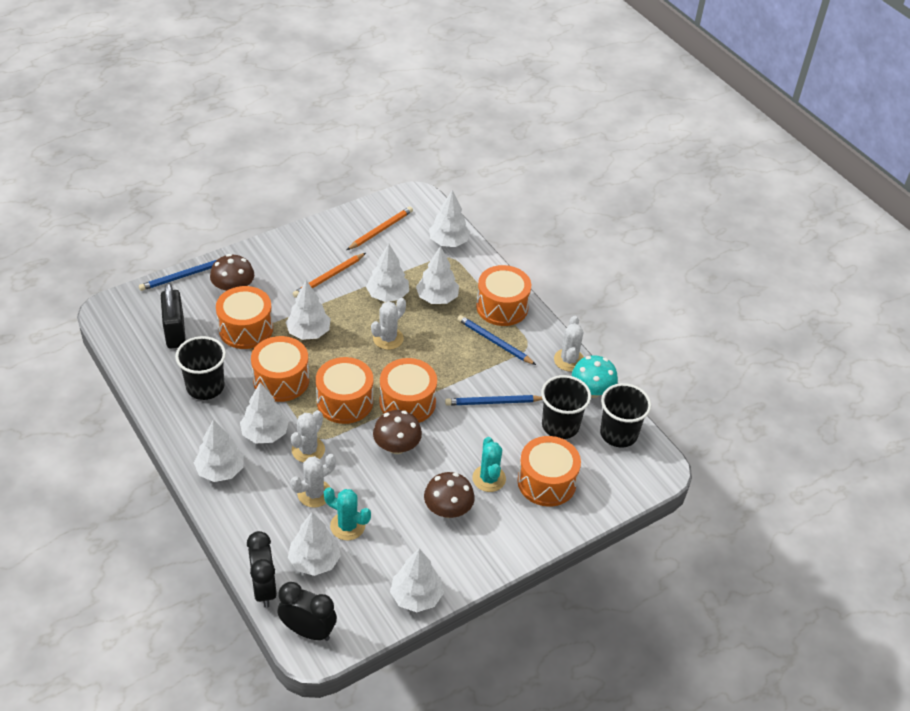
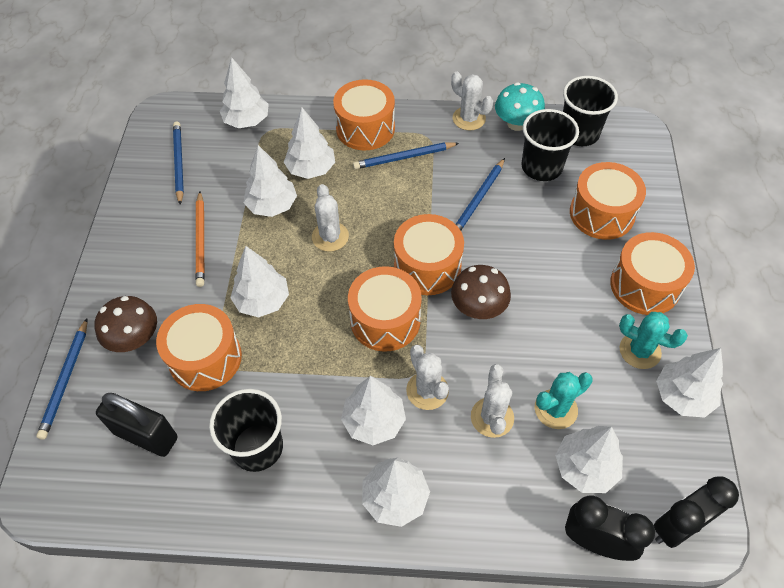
camera: 50 degrees left, 10 degrees up
(281, 380) = (309, 363): orange drum -> orange drum (645, 285)
(380, 230) = (178, 163): orange pencil -> blue pencil
(448, 509) = (587, 308): brown mushroom -> none
(489, 478) = (569, 254): turquoise cactus -> turquoise cactus (640, 351)

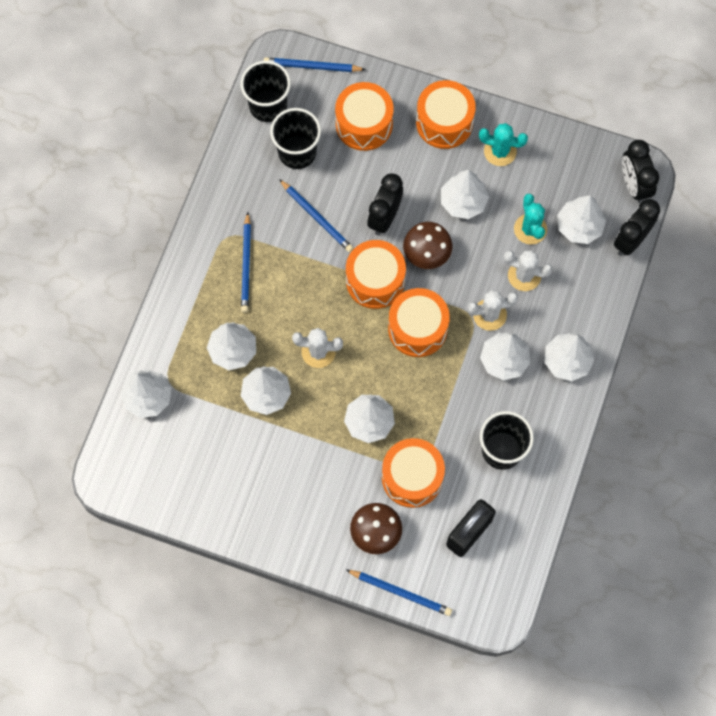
camera: 75 degrees left, 15 degrees up
(178, 163) = (184, 471): blue pencil -> blue pencil (312, 67)
(201, 240) = (287, 463): orange pencil -> none
(365, 128) = (197, 289): orange drum -> none
(469, 118) = (216, 193): white cactus -> none
(504, 257) = (384, 217): none -> black clock
(516, 123) = (237, 153): turquoise mushroom -> none
(640, 351) = (500, 151): turquoise cactus -> turquoise cactus turned 60 degrees clockwise
(683, 396) = (544, 138): white tree -> white tree (463, 202)

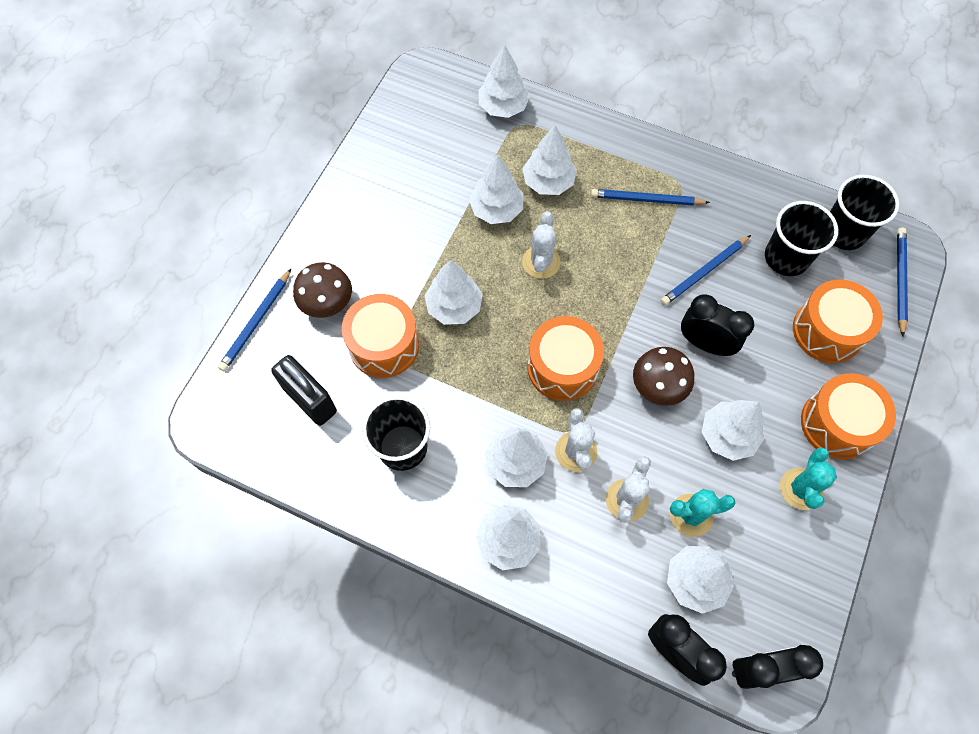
camera: 95 degrees right, 5 degrees down
(375, 281) = (624, 326): orange drum -> none

